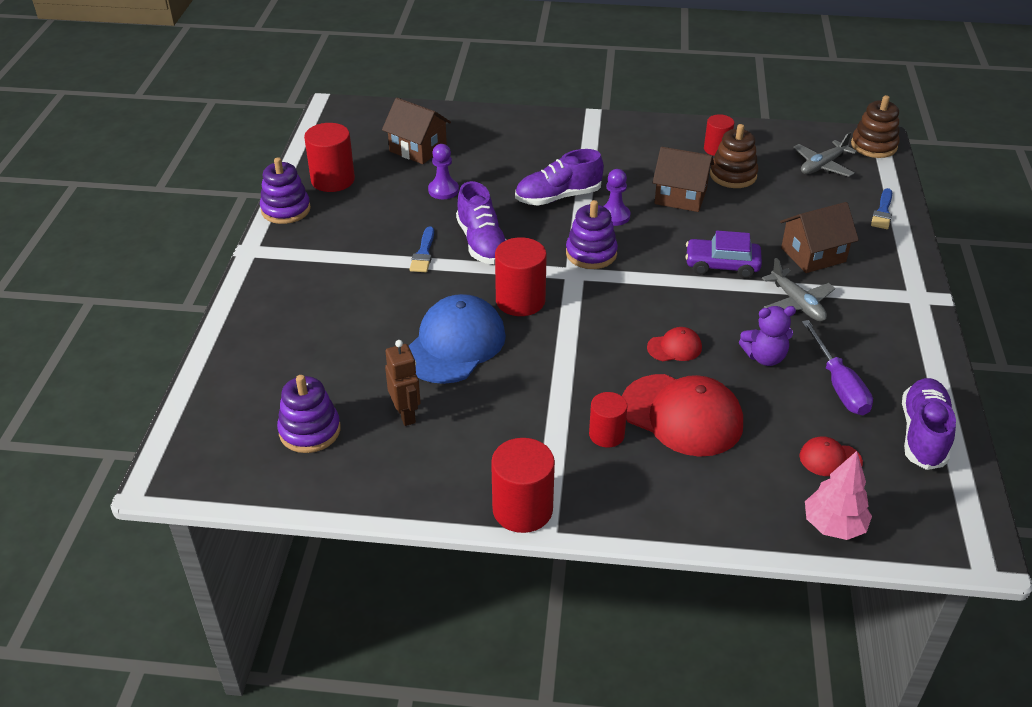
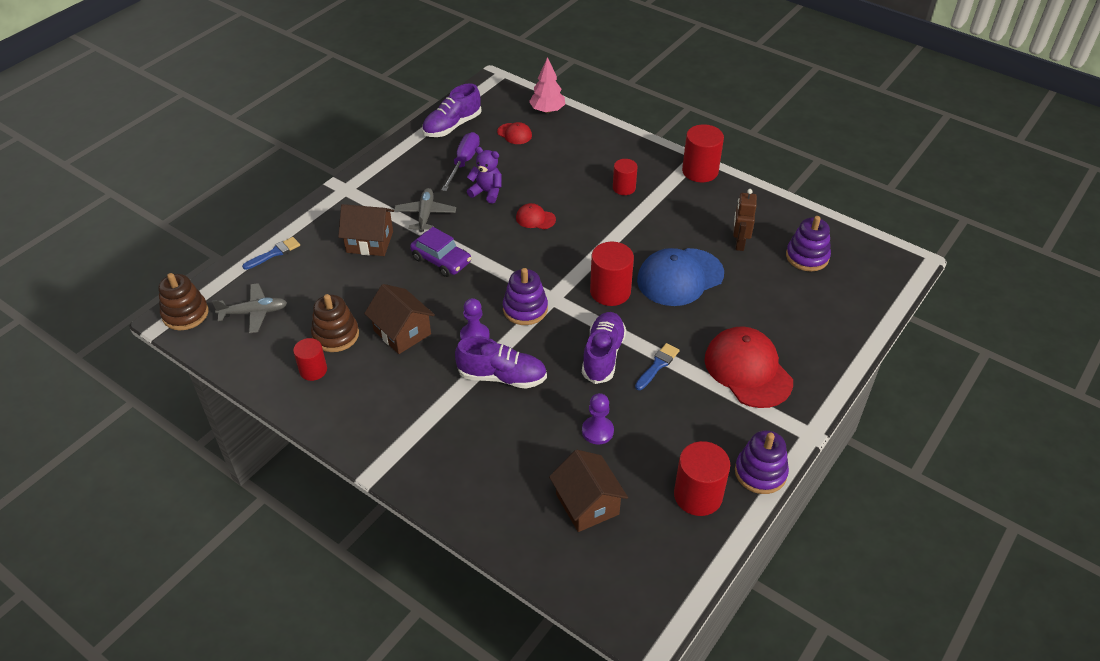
camera: 150 degrees left, 5 degrees up
(682, 415) = (570, 181): red cap -> red cap (748, 370)

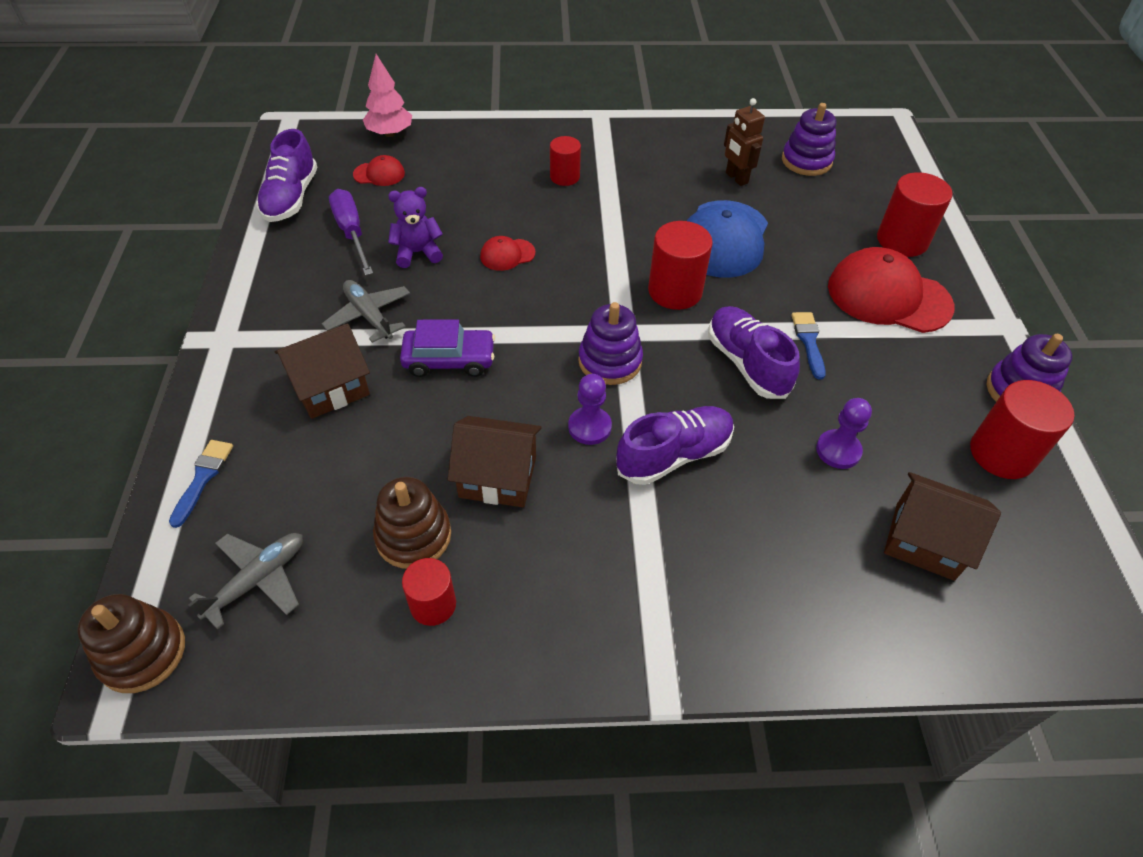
camera: 40 degrees left, 5 degrees up
(700, 171) = (619, 126): red cylinder -> red cylinder (902, 240)

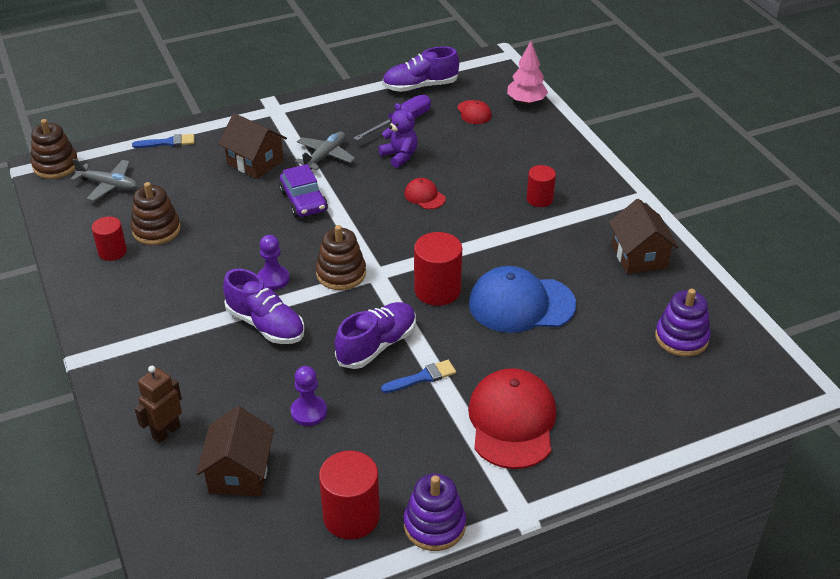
camera: 70 degrees right, 10 degrees down
(497, 477) = (213, 250): brown house -> brown house (639, 256)
(610, 361) = (341, 273): purple stacking toy -> brown stacking toy
(736, 178) = (615, 296): brown robot -> brown robot (166, 432)
(902, 240) = (602, 423): red cylinder -> none

